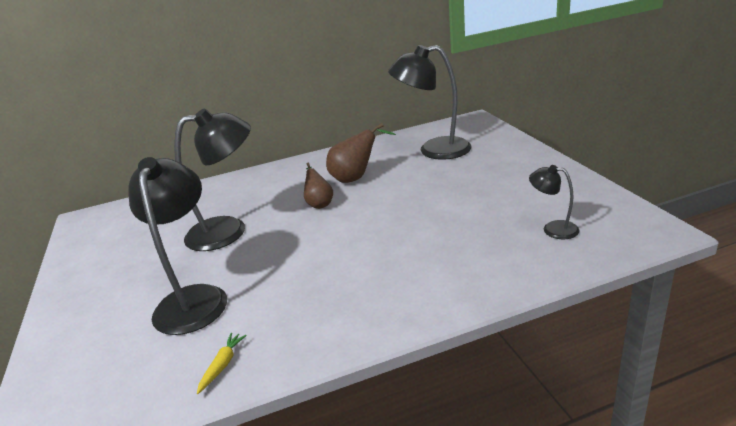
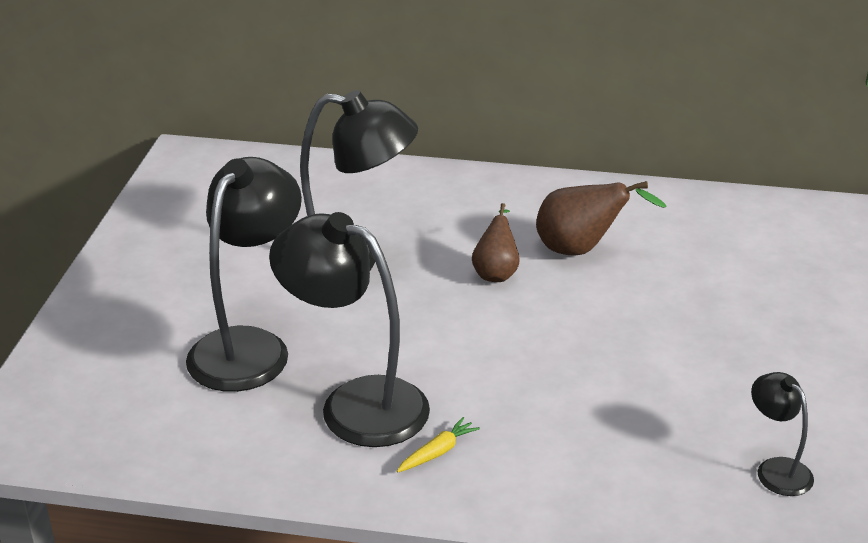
camera: 25 degrees right, 5 degrees up
(222, 365) = (230, 449): yellow carrot -> yellow carrot (438, 452)
(434, 150) = (741, 250): black lamp -> black lamp (355, 404)

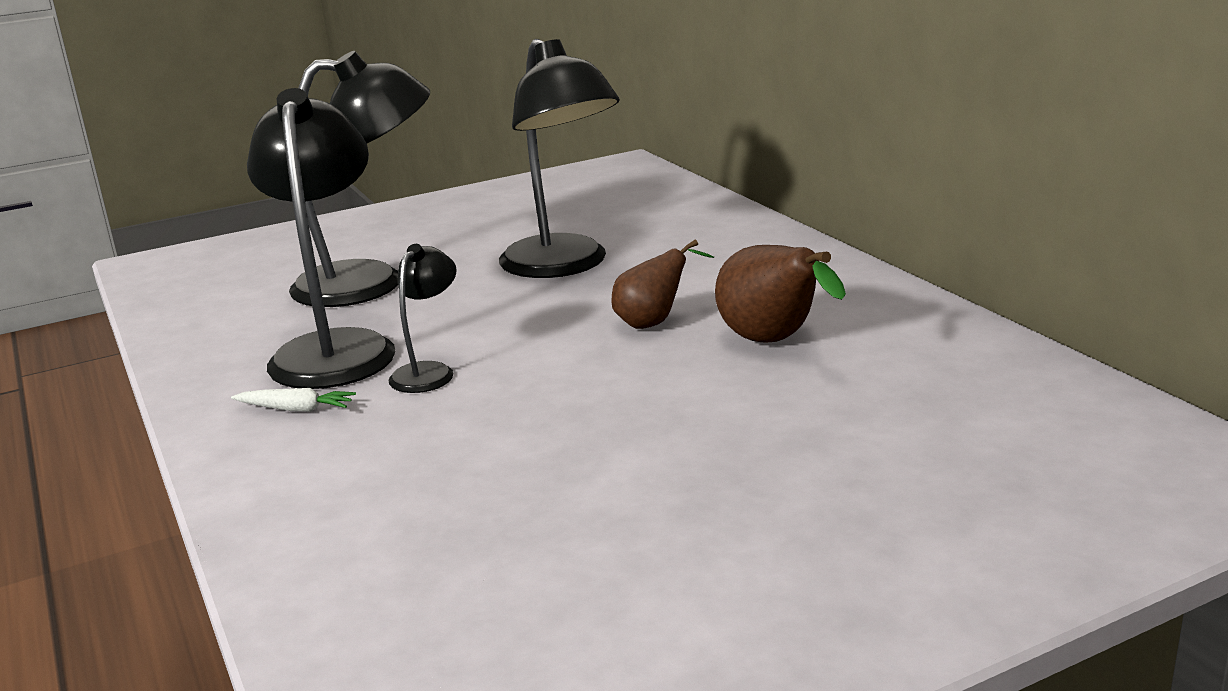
camera: 55 degrees right, 10 degrees down
(438, 452) = (296, 409): yellow carrot -> white carrot
(776, 469) = (483, 617): black lamp -> black lamp (429, 372)

